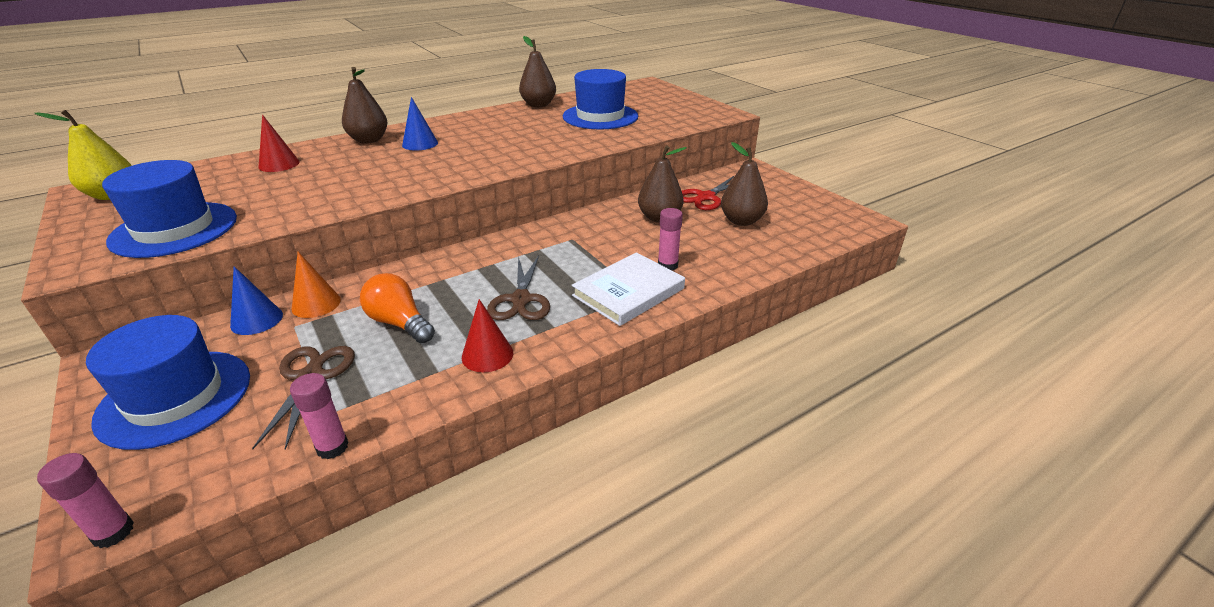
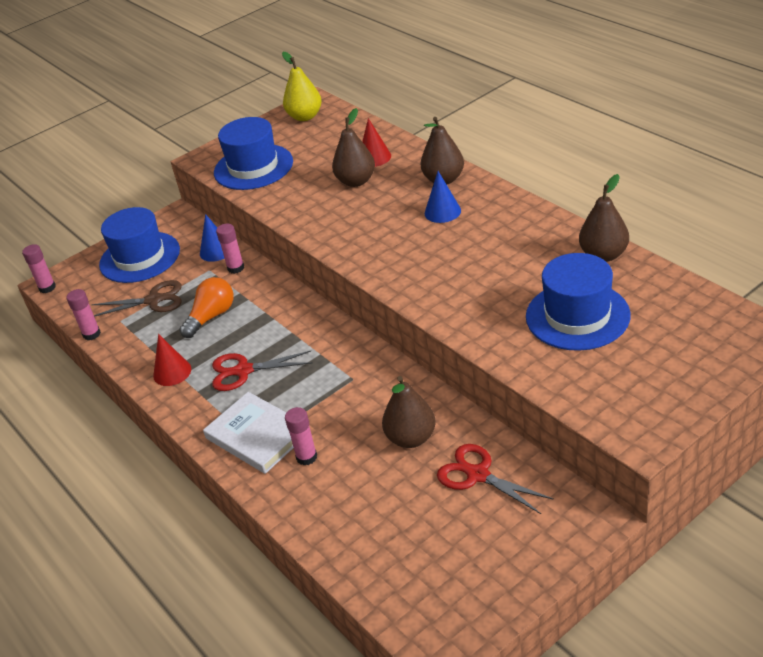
camera: 90 degrees right, 5 degrees up
(316, 304) = (236, 268): orange cone -> pink glue stick
(521, 300) = (243, 371): brown scissors -> red scissors
(741, 221) = (417, 513): brown pear -> brown pear (356, 181)

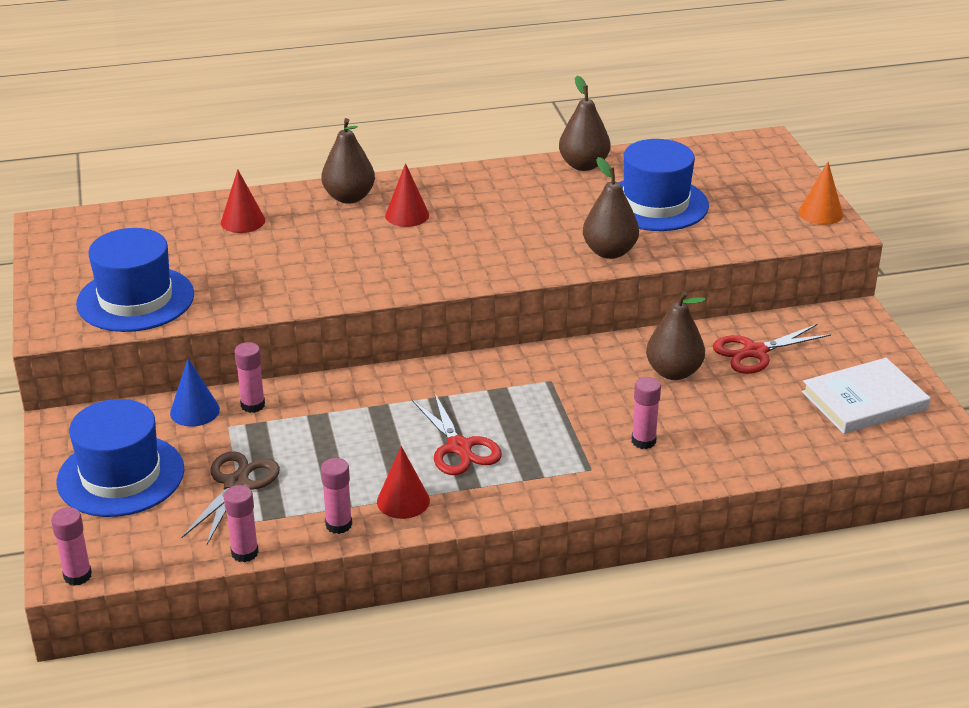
camera: 70 degrees left, 5 degrees down
(135, 357) = (338, 525): none -> pink glue stick
(211, 317) = (329, 446): orange light bulb -> none
(243, 371) = (459, 447): red scissors -> red scissors turned 45 degrees counterclockwise
(257, 435) = (579, 464): white book -> white book (864, 400)
(305, 117) = (76, 237): yellow pear -> none
(356, 181) = (274, 244): brown pear -> brown pear (609, 252)
(442, 212) = (407, 215): blue cone -> red cone
(663, 418) = (820, 213): none -> orange cone

